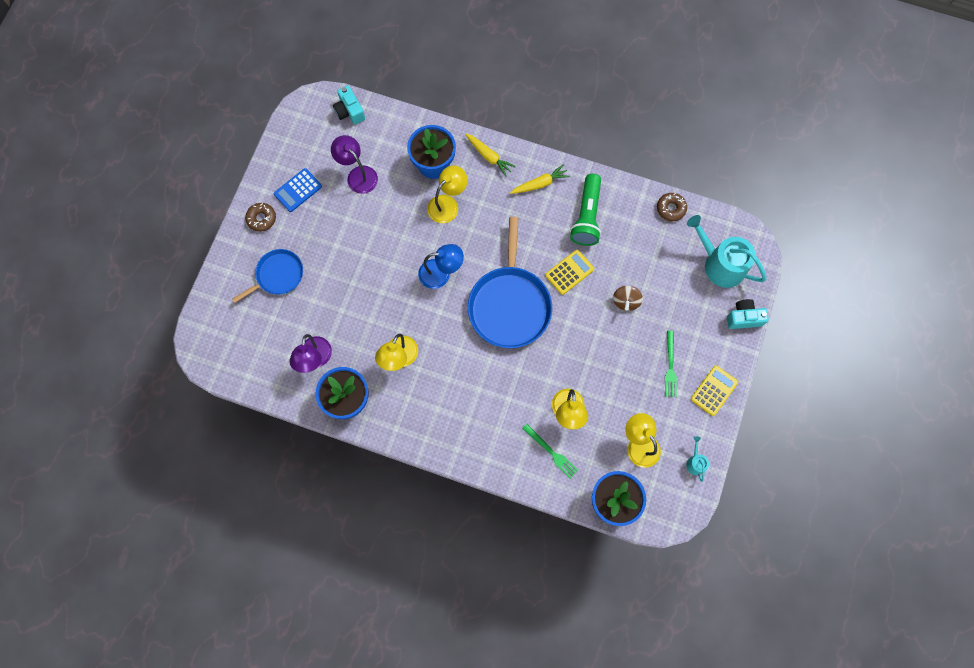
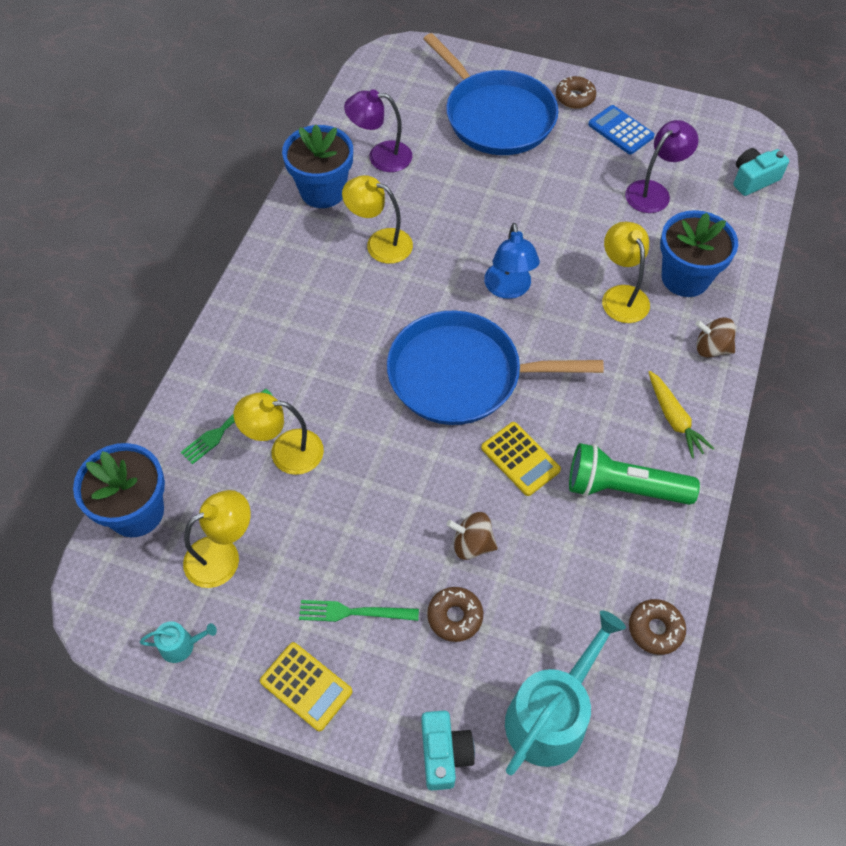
camera: 90 degrees right, 15 degrees down
(278, 275) = (496, 116): blue pan -> blue pan, size x1.74
(447, 204) = (621, 296): yellow lamp -> yellow lamp turned 150 degrees counterclockwise
(489, 156) = (711, 348): yellow carrot -> brown spinning top
(669, 311) = (455, 616): none -> brown donut

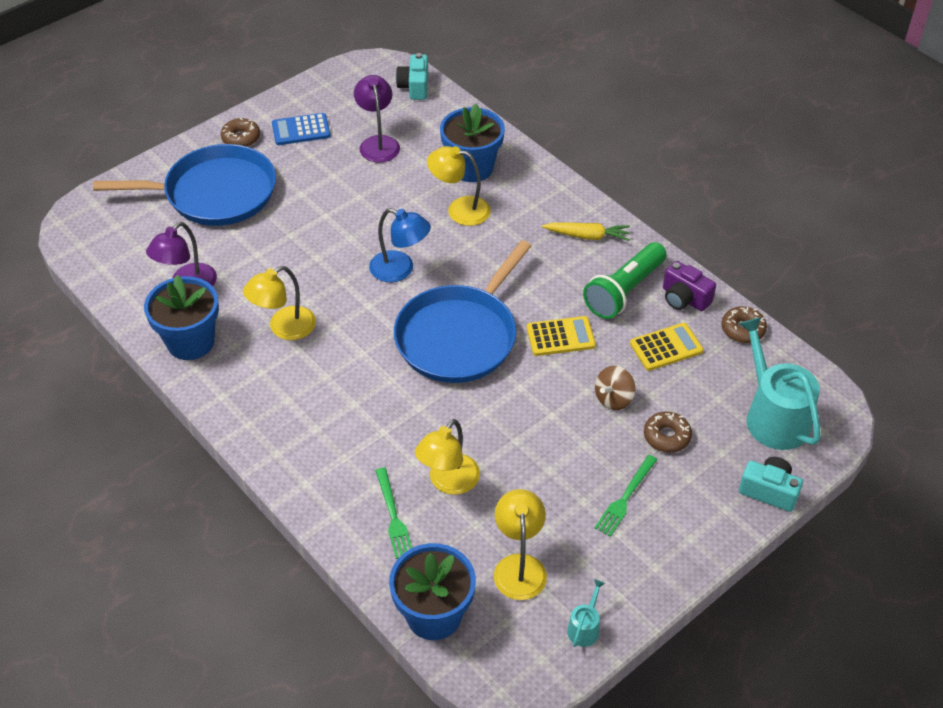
camera: 60 degrees left, 10 degrees down
(306, 686) = (669, 555): yellow calculator -> yellow calculator (666, 347)
(656, 550) = (684, 298): none -> purple camera
(711, 348) = (543, 186): brown spinning top -> none

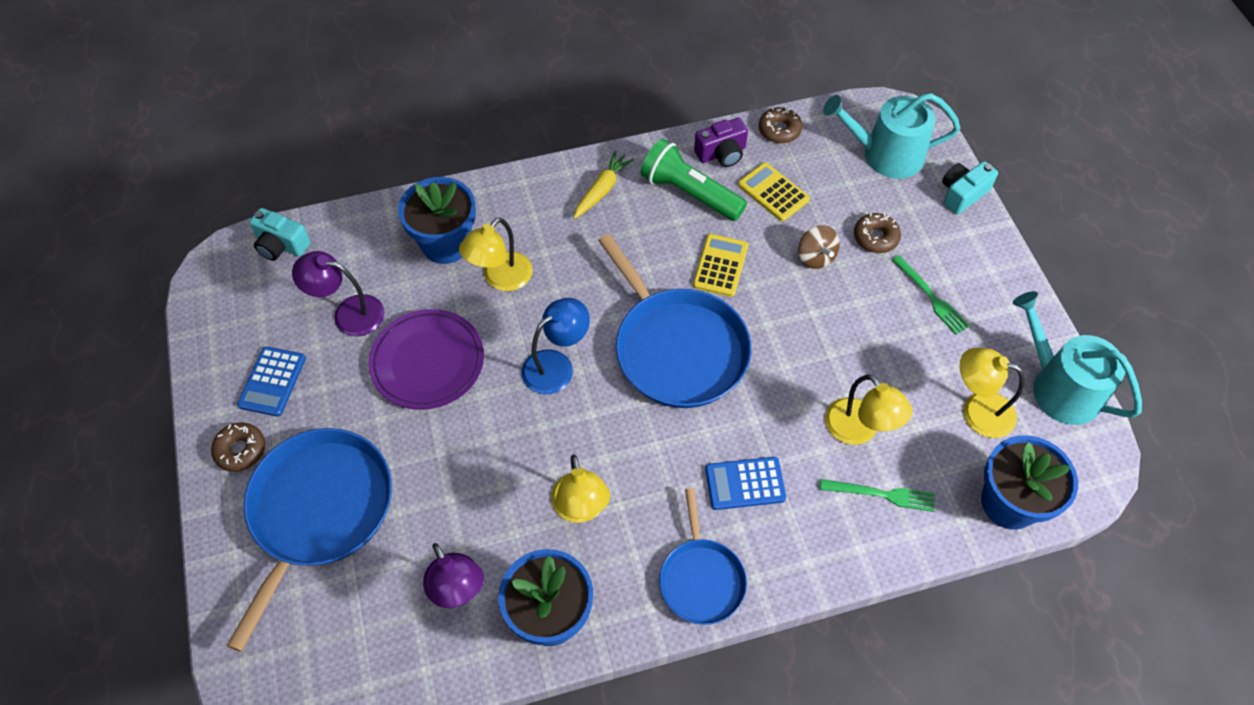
camera: 65 degrees left, 10 degrees up
(259, 419) = (701, 579): none -> blue pan
(356, 420) = (745, 484): none -> blue calculator
(361, 199) = (427, 362): none -> purple plate
(584, 628) = (1059, 387): turquoise watering can -> turquoise watering can, size x2.26
(624, 291) = (689, 193): green flashlight -> green flashlight turned 150 degrees clockwise
(666, 347) = (773, 192): yellow calculator -> yellow calculator turned 45 degrees counterclockwise

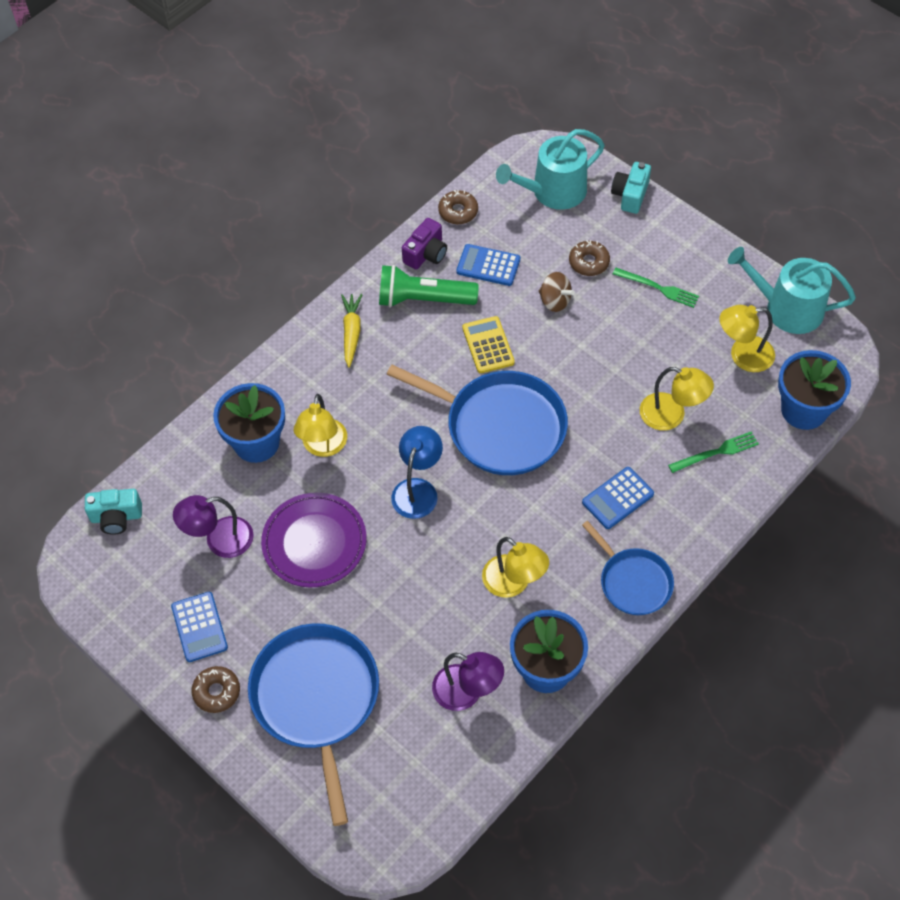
camera: 30 degrees left, 0 degrees up
(773, 192) = (488, 265): yellow calculator -> blue calculator

